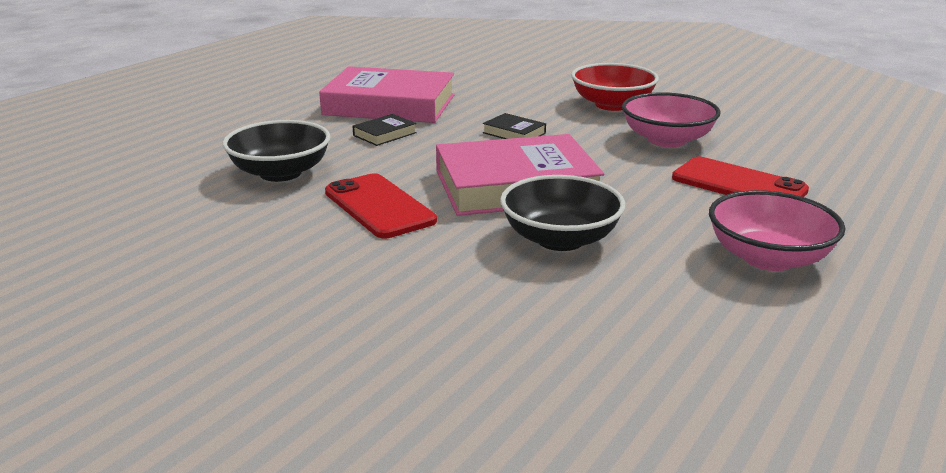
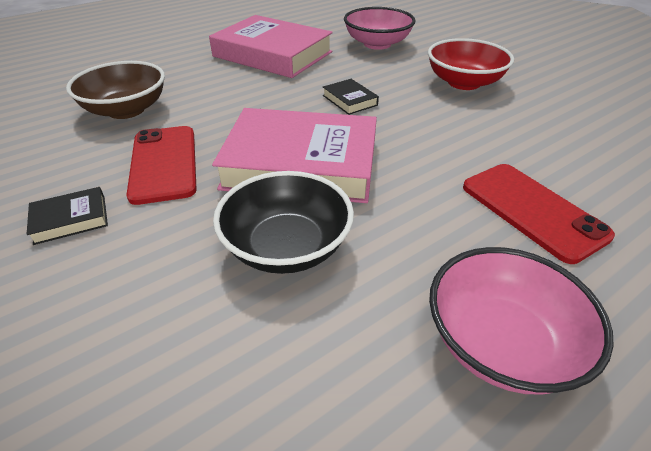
camera: 20 degrees right, 15 degrees up
(280, 173) = (126, 110): black bowl -> brown bowl
(384, 134) = (242, 83): black book -> black book (70, 219)
(667, 140) = (490, 134): pink bowl -> pink bowl (377, 44)

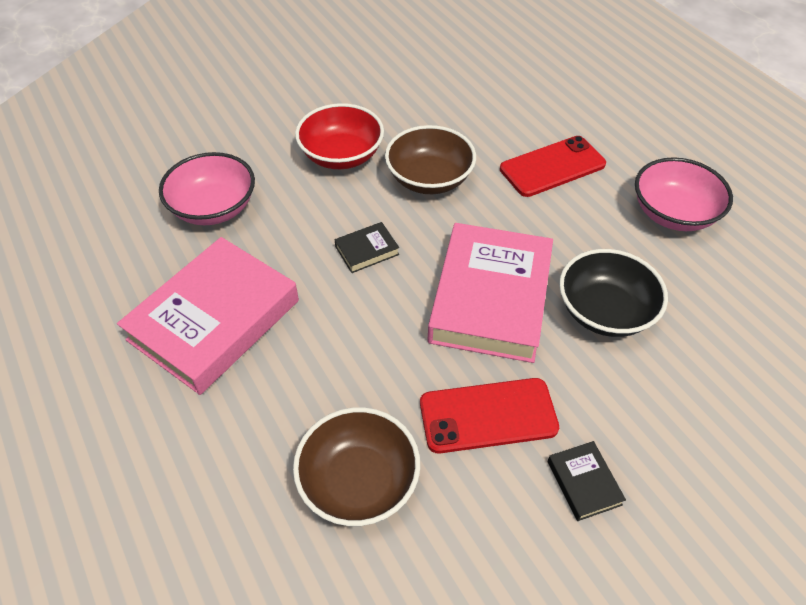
camera: 85 degrees left, 10 degrees up
(457, 125) = (429, 179): none -> brown bowl

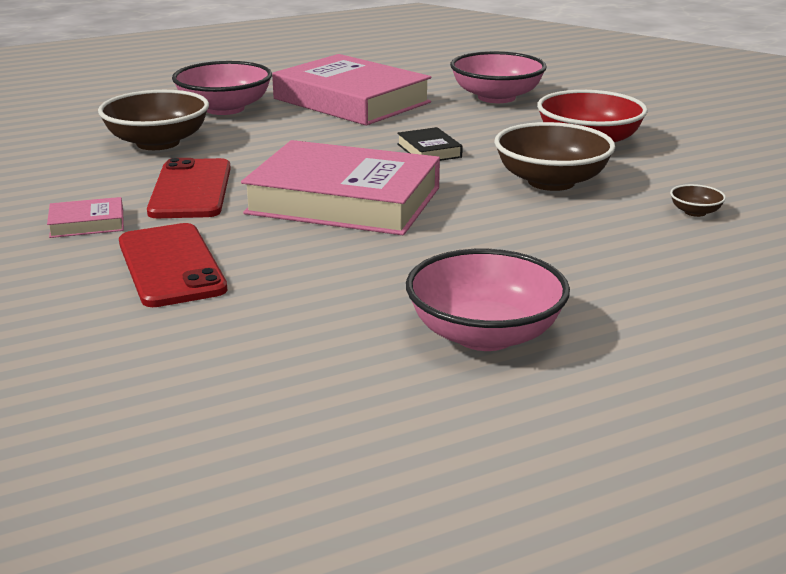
camera: 95 degrees right, 25 degrees down
(235, 439) = (225, 108): none -> pink bowl
(472, 116) = (695, 212): none -> brown bowl
(552, 167) = (588, 255): red phone -> red phone (171, 266)
(584, 483) = (87, 223): black book -> pink book
(604, 311) = (302, 259): black bowl -> none

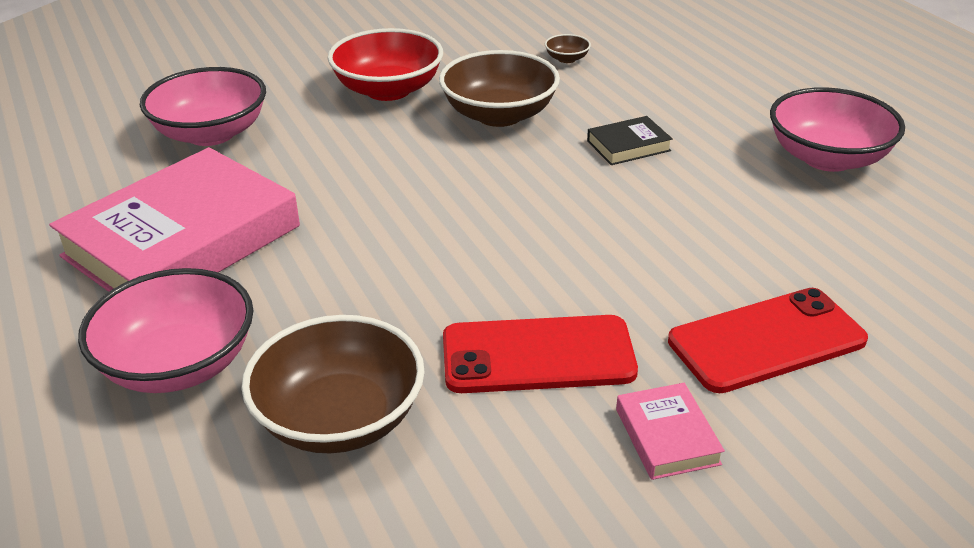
camera: 90 degrees left, 10 degrees up
(344, 200) = (562, 233): pink book -> none
(429, 150) = (402, 180): black book -> black book (628, 146)

